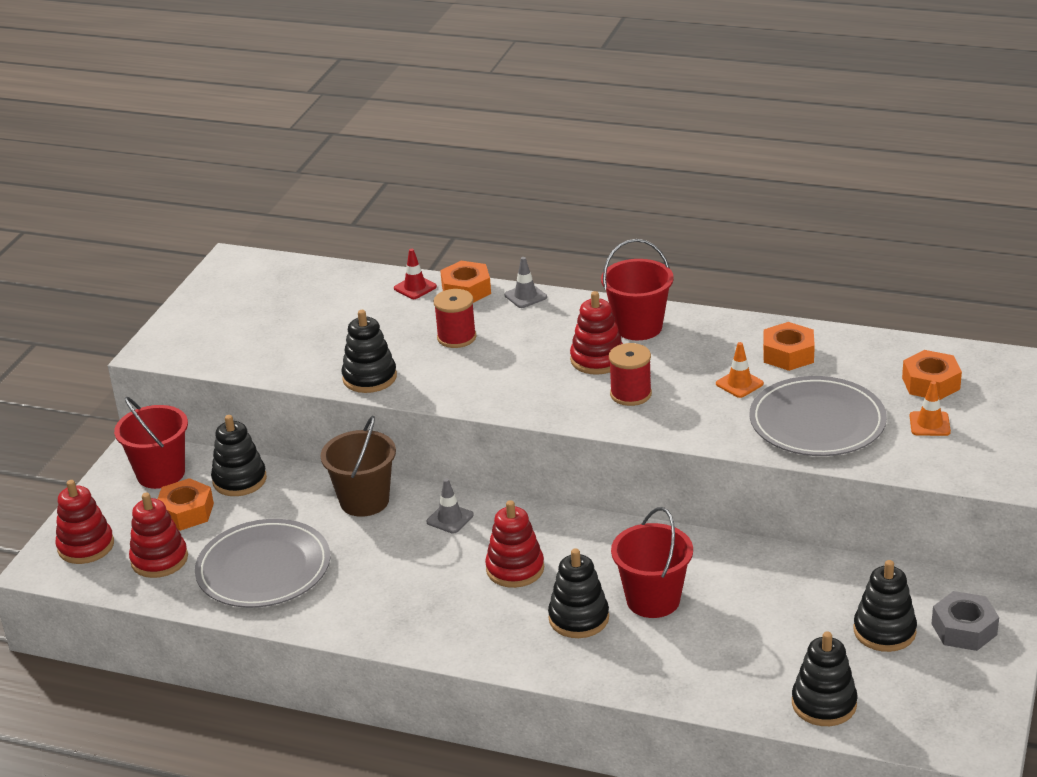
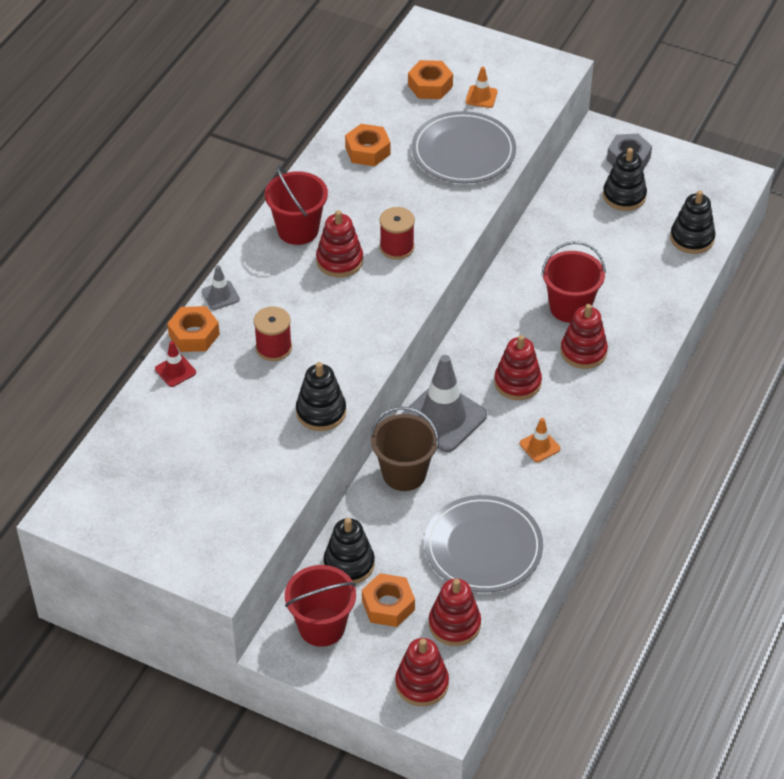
camera: 85 degrees left, 15 degrees up
(450, 518) = (443, 418): grey traffic cone -> grey traffic cone, size x2.16
(578, 618) = (583, 351): black stacking toy -> red stacking toy
(739, 384) = (400, 184): orange traffic cone -> orange traffic cone (539, 446)

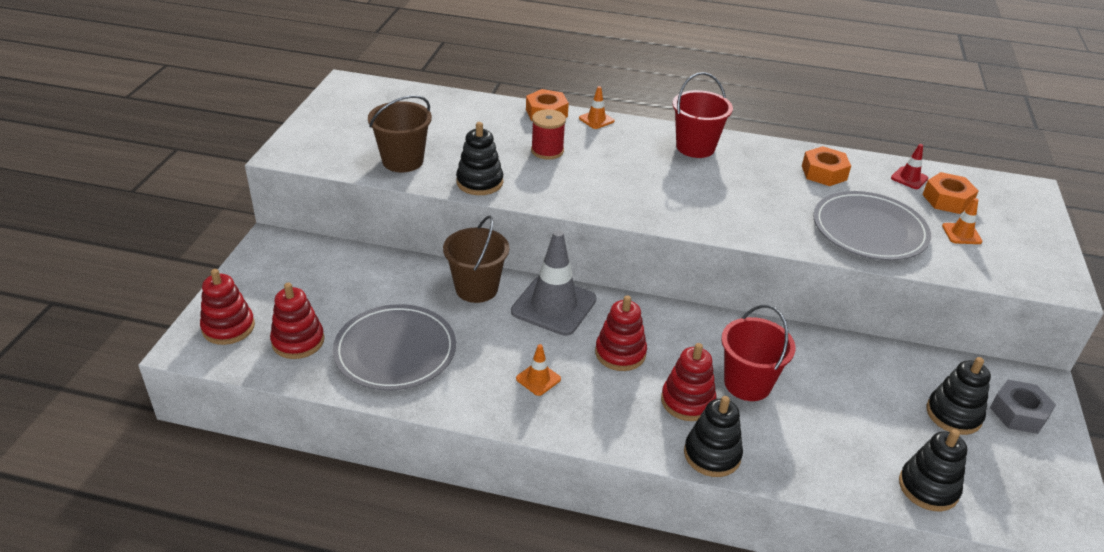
camera: 75 degrees right, 10 degrees down
(175, 371) = (504, 110): red traffic cone -> red traffic cone (909, 178)
(220, 295) = (596, 120): grey traffic cone -> orange traffic cone
(262, 472) = (403, 161): none -> brown bucket
(322, 627) = (293, 261): red bucket -> none
(339, 261) = (670, 172): red stacking toy -> none
(349, 564) = (364, 268): black stacking toy -> black stacking toy (712, 454)
(388, 605) = (319, 296): orange nut -> none
(397, 247) = (706, 202): red spool -> none

